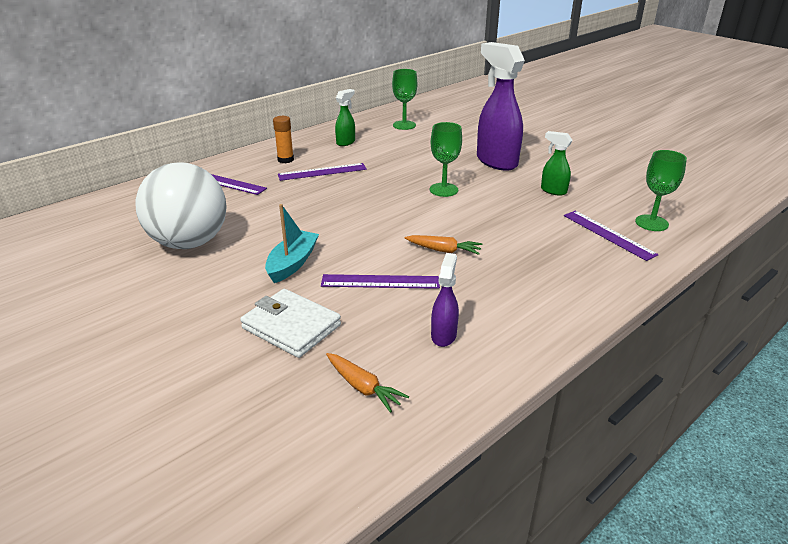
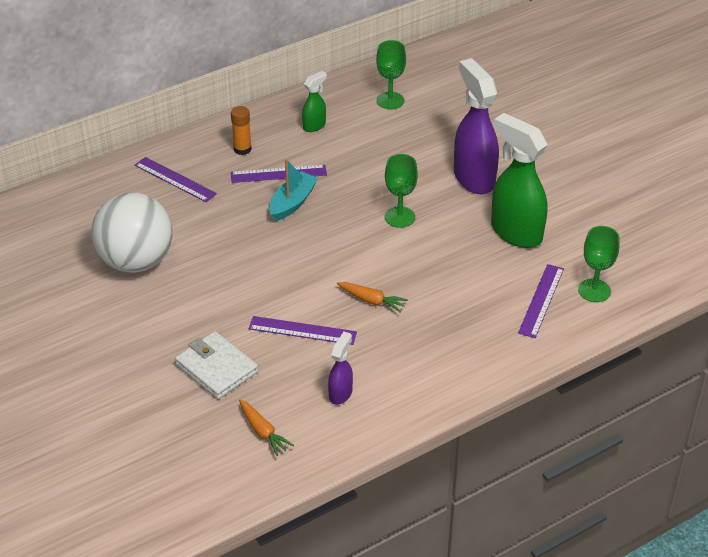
camera: 10 degrees right, 10 degrees up
(292, 263) = (228, 299): turquoise boat -> turquoise boat (292, 203)
(553, 191) = (515, 232): green spray bottle -> green spray bottle, size x2.04
(608, 234) = (541, 300): purple ruler -> purple ruler turned 45 degrees clockwise

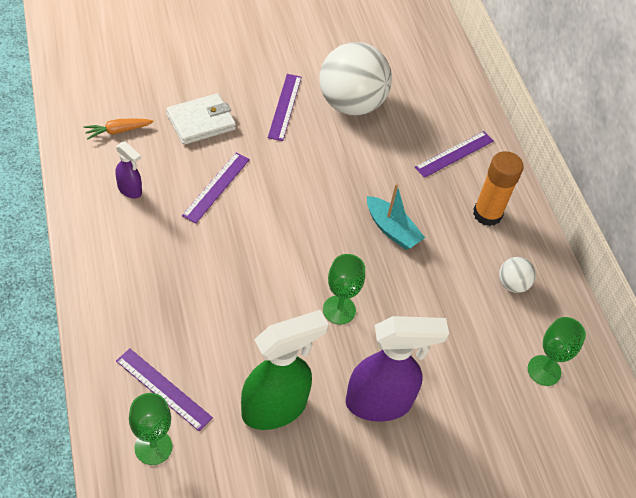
camera: 100 degrees right, 10 degrees up
(242, 149) = (487, 214): orange glue stick -> orange glue stick, size x1.58
(278, 174) = (439, 231): purple ruler -> purple ruler (284, 106)
(314, 126) = (512, 284): green spray bottle -> white ball
(372, 301) = (230, 247): orange carrot -> none

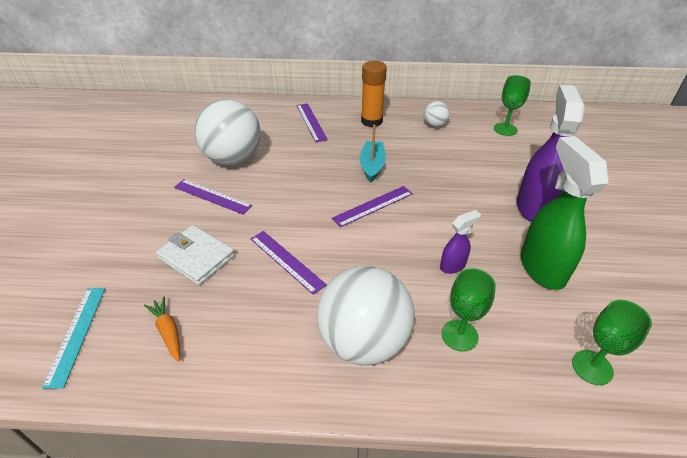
camera: 65 degrees left, 10 degrees down
(102, 79) = (76, 334): none -> turquoise ruler
(118, 131) = (168, 331): orange carrot -> orange carrot turned 150 degrees clockwise
(130, 190) = (260, 334): purple spray bottle -> purple spray bottle (453, 266)
(139, 263) = (363, 341): none -> white ball
(163, 389) = (524, 347): purple ruler -> purple ruler (373, 206)
(201, 122) = (197, 257): white wallet -> white wallet turned 45 degrees counterclockwise
(339, 310) = (445, 209): green goblet -> green goblet (459, 335)
(391, 229) = (372, 166): turquoise boat -> turquoise boat turned 60 degrees counterclockwise

